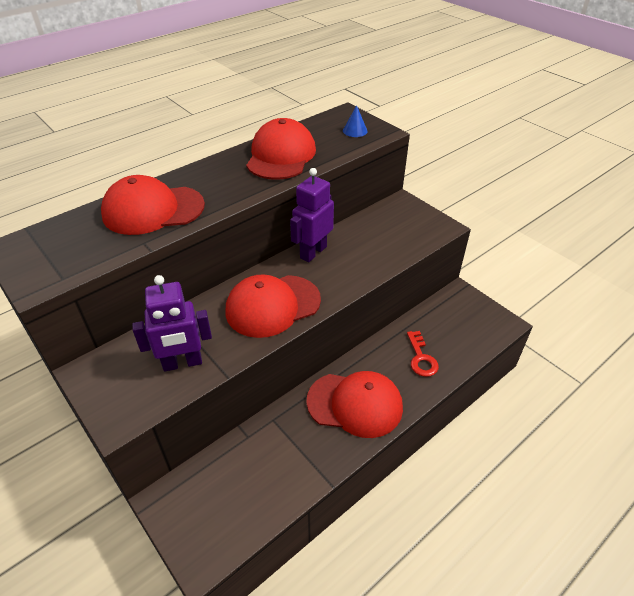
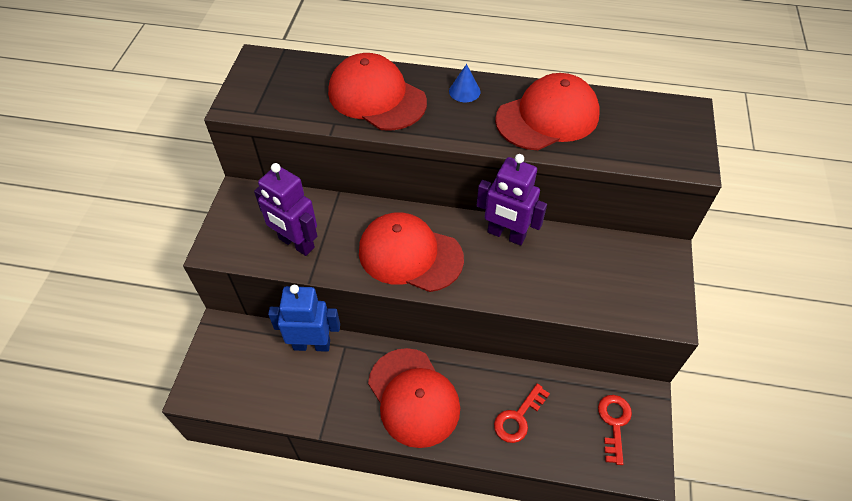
camera: 50 degrees right, 10 degrees up
(249, 440) = (312, 344): none -> blue robot
(313, 252) = (506, 235): purple robot -> purple robot turned 150 degrees counterclockwise
(355, 131) = (663, 140): blue cone -> blue cone (464, 91)
(464, 317) = (614, 423): none -> red key

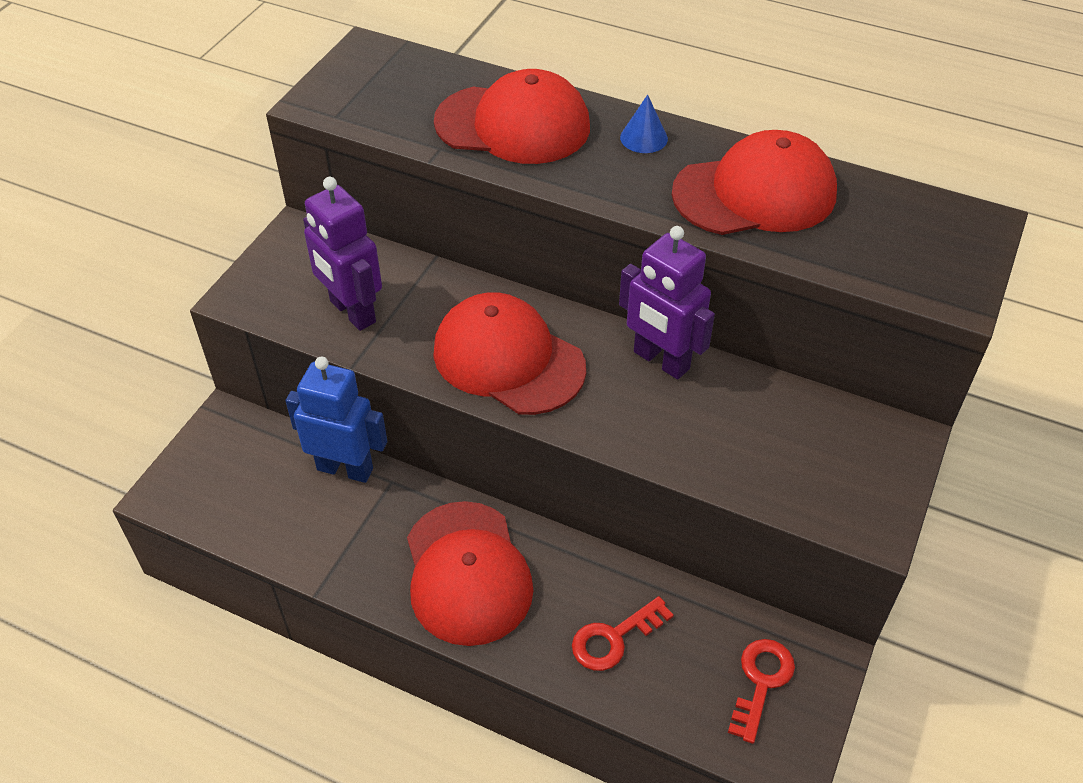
camera: 15 degrees right, 5 degrees down
(376, 97) = (513, 124): red cap -> red cap turned 135 degrees clockwise

